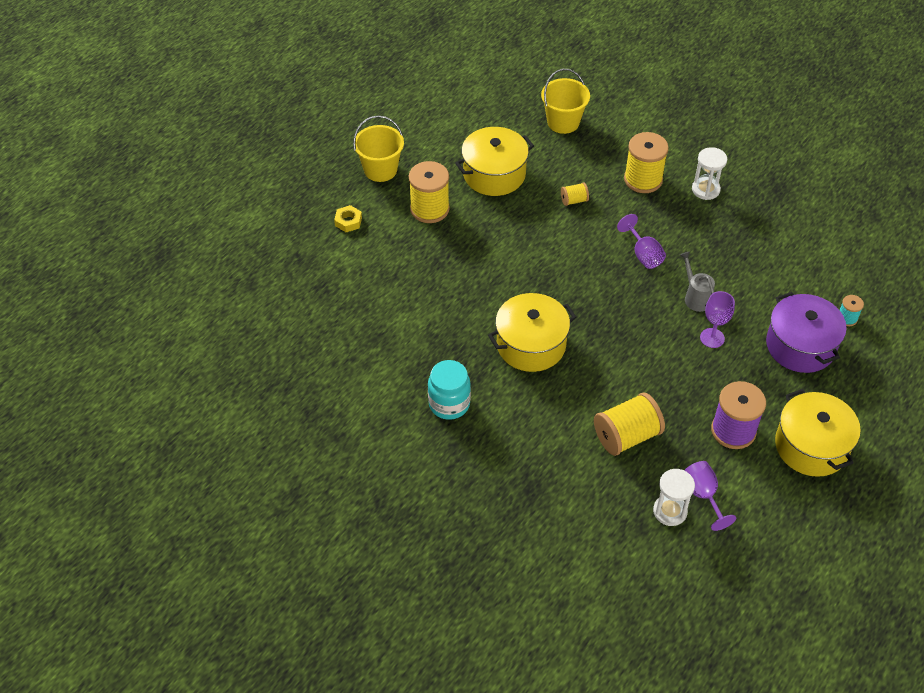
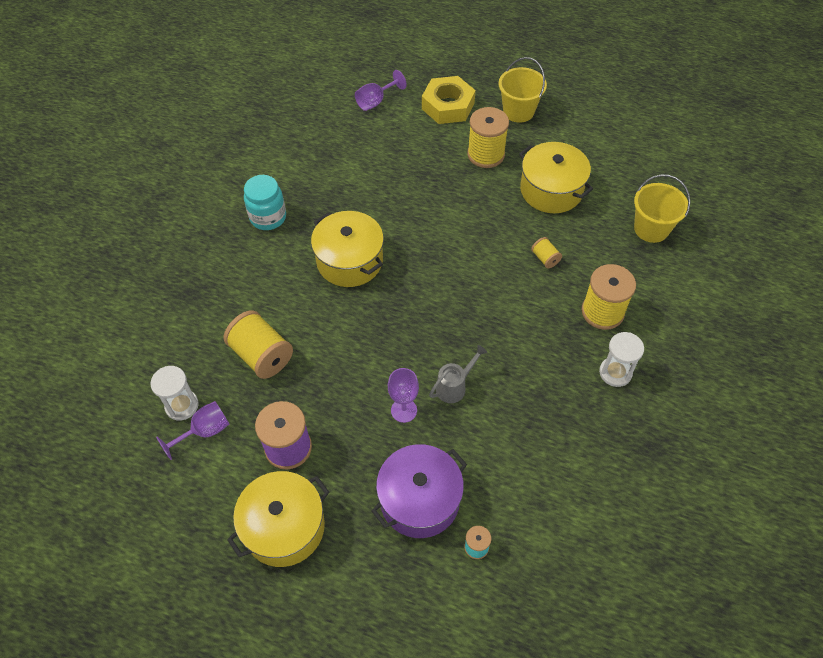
camera: 75 degrees right, 5 degrees up
(348, 221) = (448, 106): yellow nut -> yellow nut, size x2.07
(643, 254) = (496, 330): purple goblet -> purple goblet (376, 101)

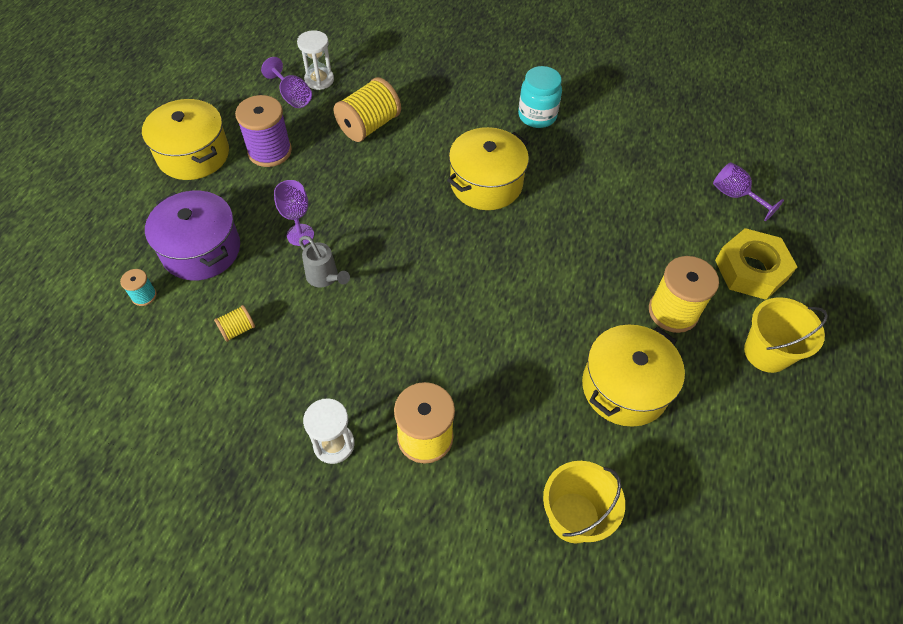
camera: 85 degrees right, 0 degrees up
(545, 258) = (506, 374): yellow spool -> yellow spool (238, 329)

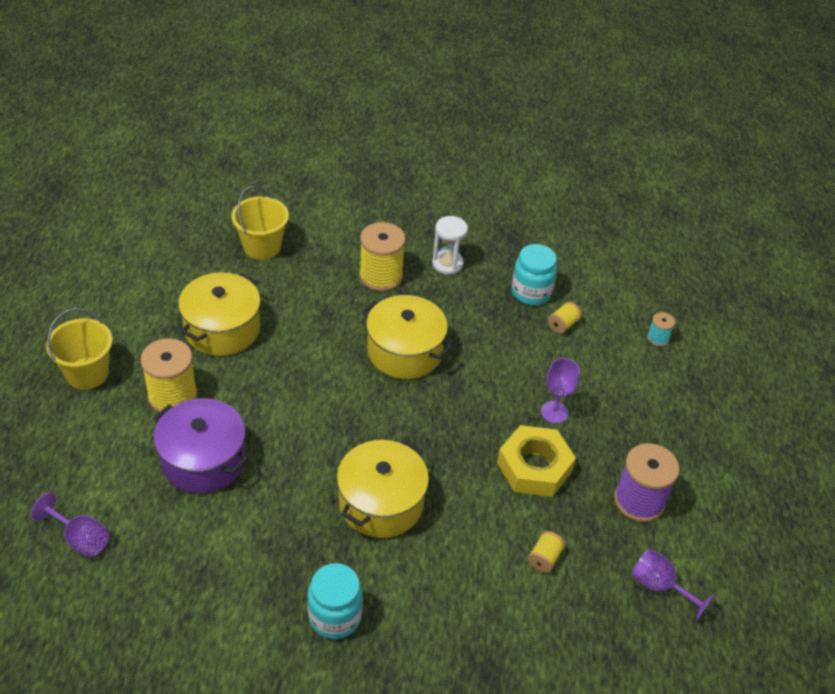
camera: 165 degrees right, 10 degrees down
(193, 154) = (717, 481): yellow pot -> yellow pot (404, 351)
(201, 249) = (637, 383): purple pot -> purple pot (203, 460)
(250, 380) = (531, 292): none -> turquoise jar
(319, 80) = (641, 621): white hourglass -> none
(325, 277) = (511, 376): grey watering can -> none
(369, 125) = (544, 558): yellow spool -> yellow spool, size x0.49
(751, 270) = (83, 449): yellow nut -> yellow nut (534, 467)

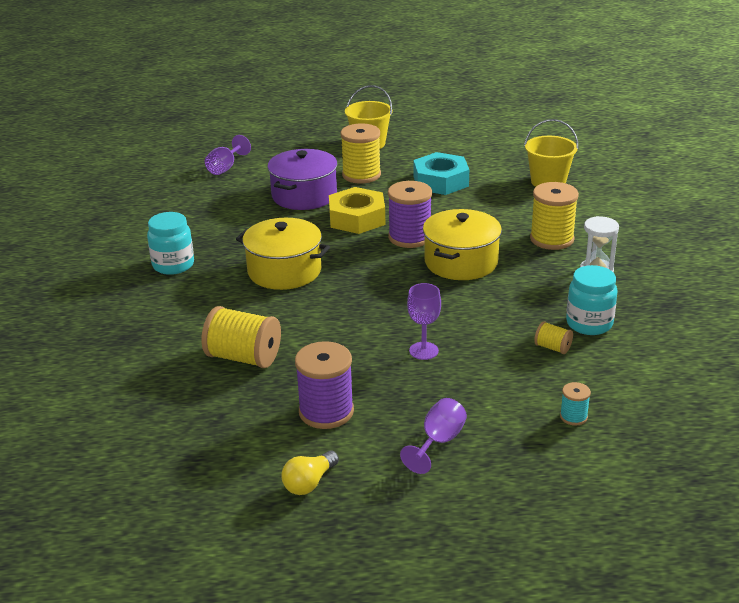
camera: 85 degrees right, 15 degrees down
(222, 329) = (440, 181): yellow pot -> turquoise nut
(341, 381) = (410, 237): none -> purple spool
(534, 467) = (348, 344): yellow nut -> yellow nut (357, 218)
(544, 558) = (244, 357): yellow spool -> yellow spool, size x2.04
(659, 586) = (223, 429): purple goblet -> purple goblet (438, 442)
(735, 527) = (309, 483): none -> yellow light bulb

